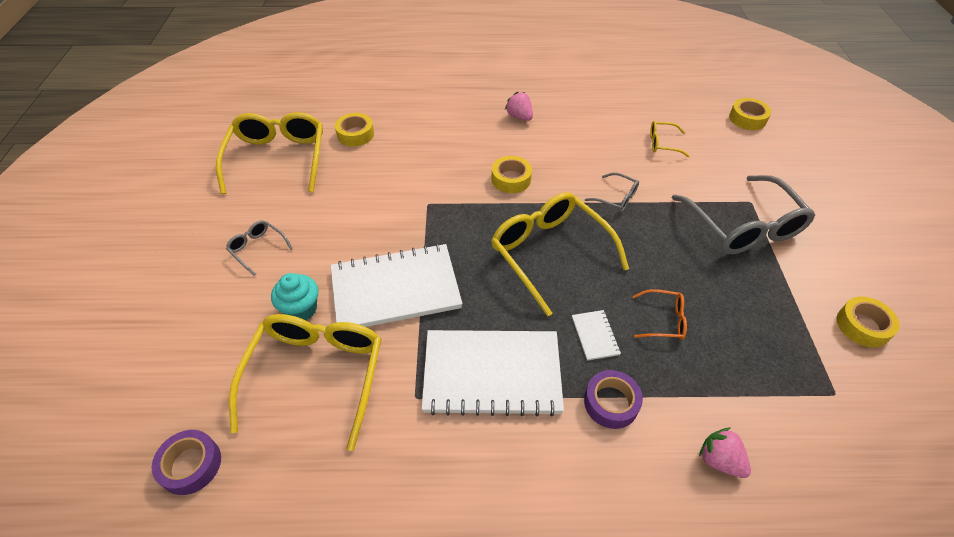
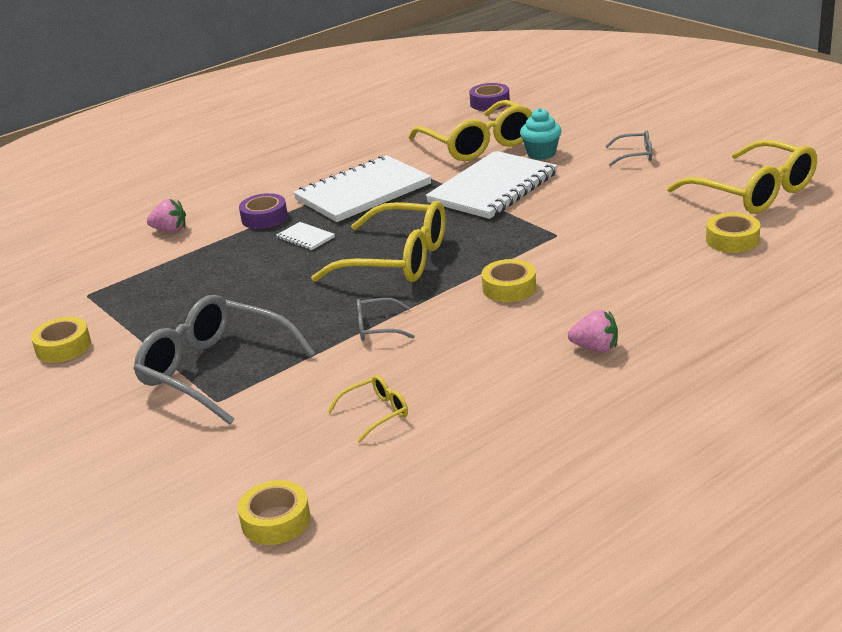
camera: 145 degrees right, 20 degrees down
(663, 320) = (255, 269): orange glasses -> none

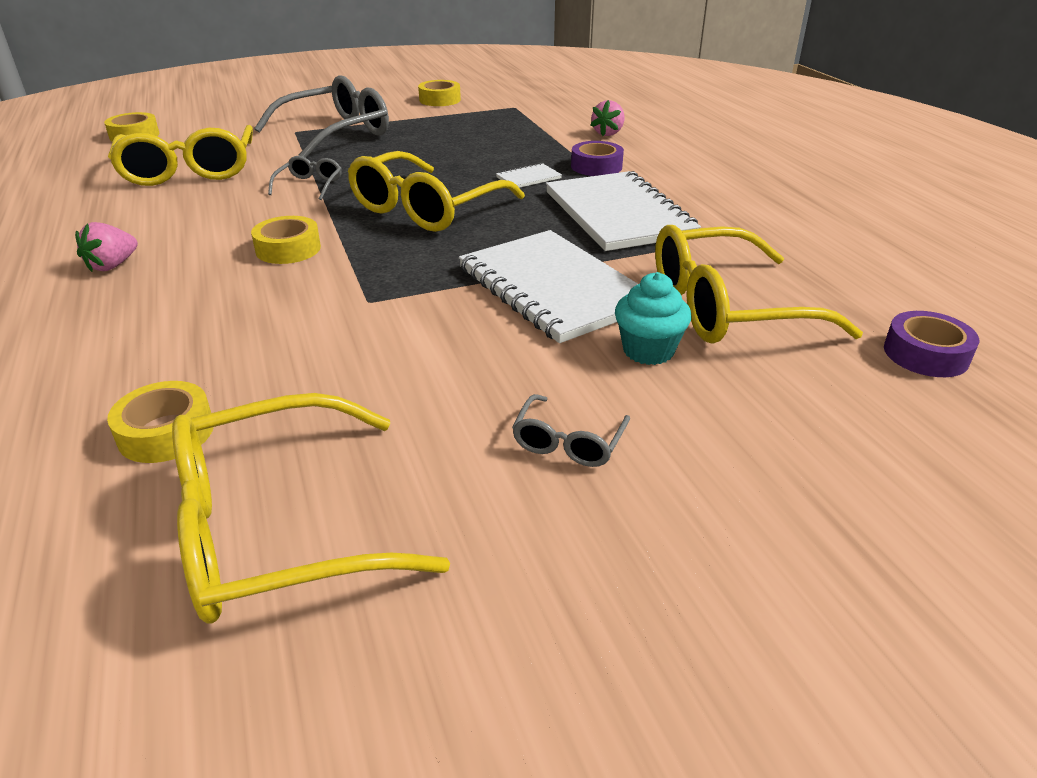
camera: 105 degrees right, 5 degrees up
(376, 413) = (189, 170): yellow glasses -> yellow glasses, size x2.19

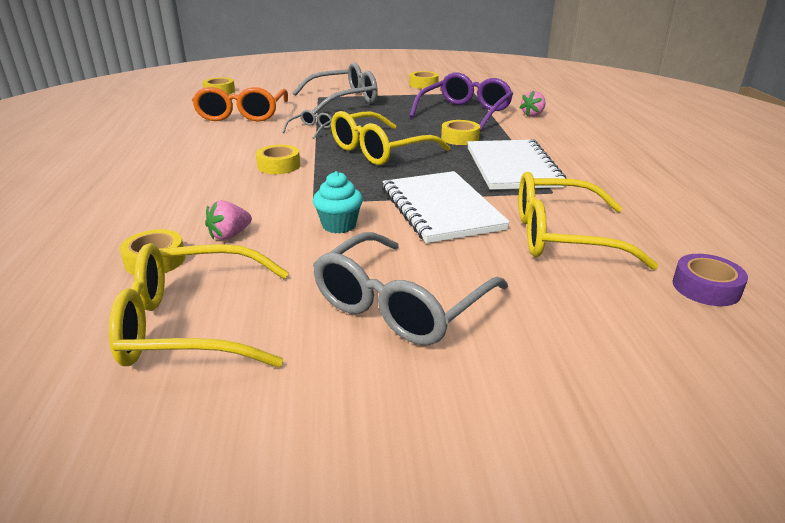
camera: 15 degrees right, 5 degrees down
(112, 265) = (171, 164): pink strawberry -> pink strawberry (230, 235)
(189, 170) = (242, 114): yellow glasses -> orange glasses
(517, 138) = (465, 112): none -> purple glasses
(528, 178) = (460, 138): white notebook -> yellow tape
(568, 442) = (401, 304): grey glasses -> grey glasses, size x2.19
(596, 166) = (513, 135): purple tape -> none
(648, 351) = (488, 256): turquoise cupcake -> turquoise cupcake (339, 225)

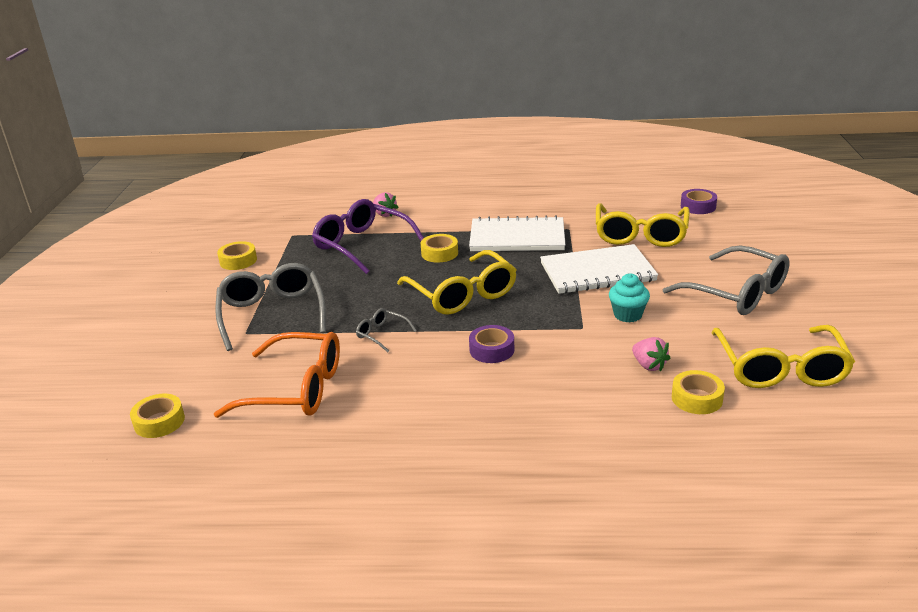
camera: 80 degrees left, 0 degrees up
(279, 166) = (491, 350): yellow tape -> purple tape

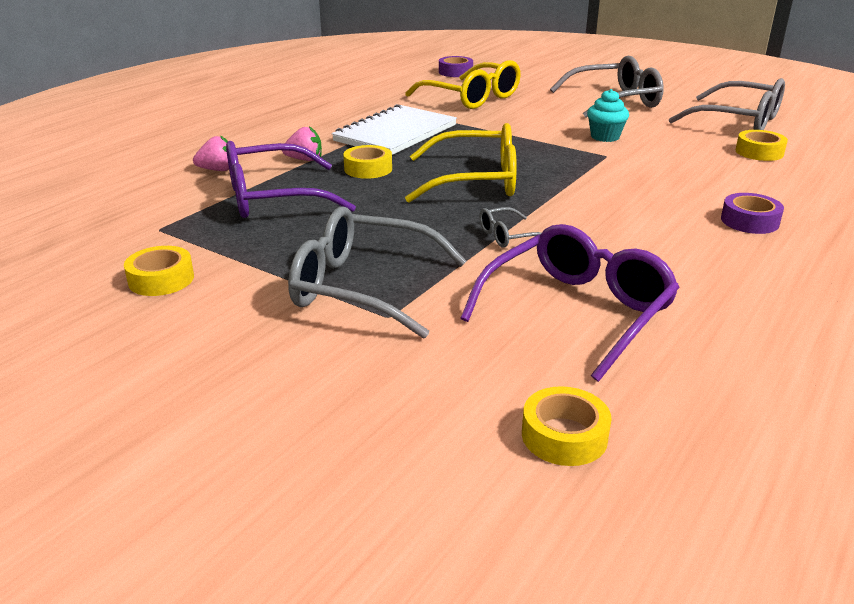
camera: 60 degrees left, 0 degrees up
(296, 389) = (577, 311): orange glasses -> purple glasses
(491, 350) = (604, 196): purple tape -> purple tape (749, 221)
(597, 272) = (515, 126): white notebook -> none
(649, 365) = (695, 152): pink strawberry -> pink strawberry (304, 159)
(780, 368) = (738, 121): yellow glasses -> grey glasses

